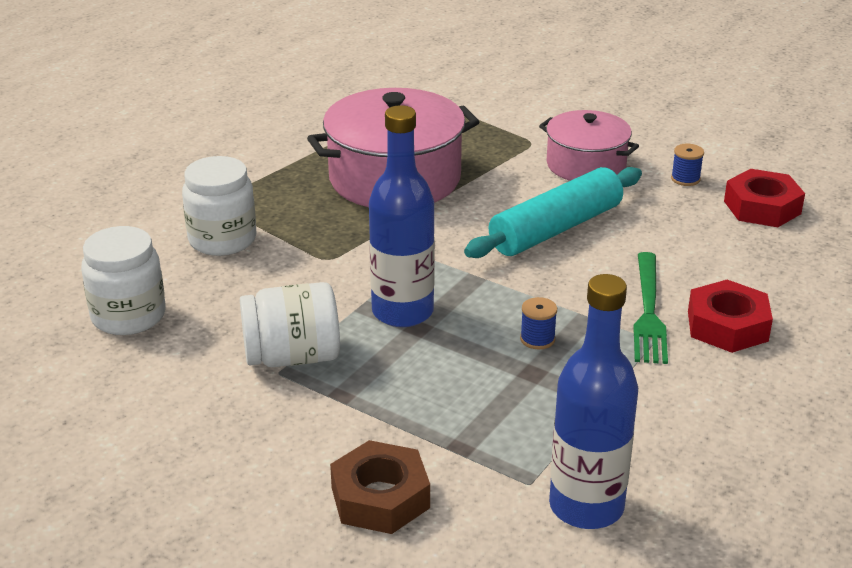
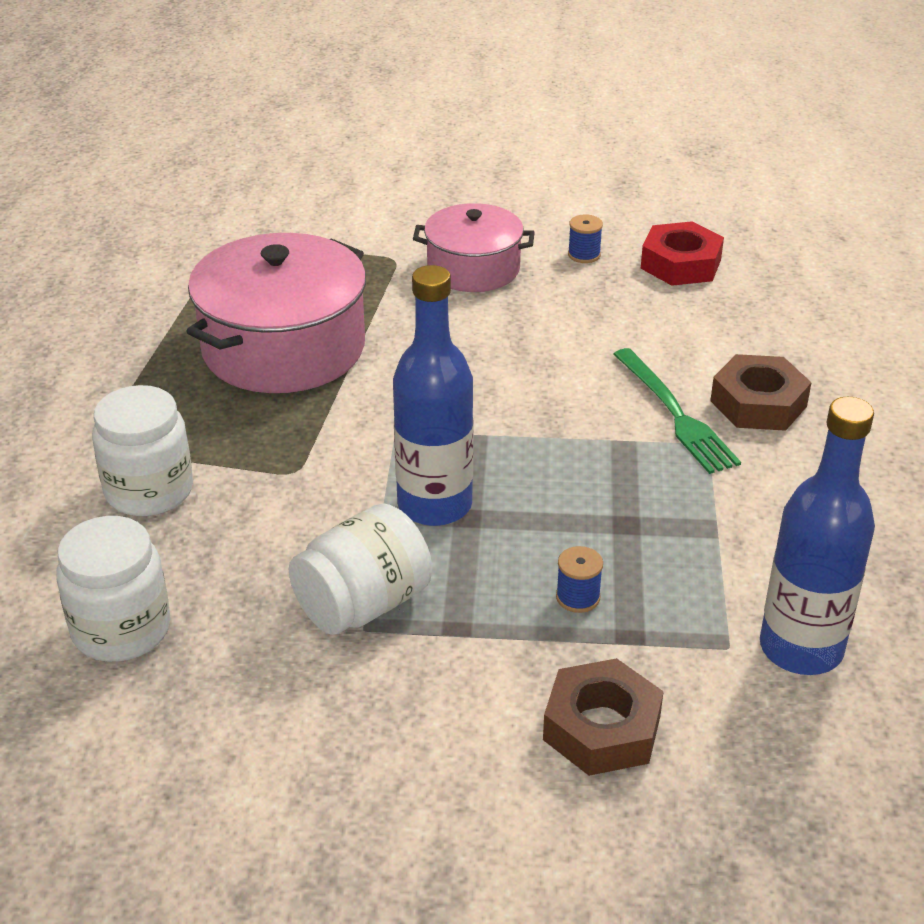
camera: 30 degrees left, 5 degrees up
(537, 339) = (598, 484): blue spool -> blue spool (578, 597)
(555, 229) = (507, 352): turquoise rolling pin -> none
(727, 326) = (758, 403): red nut -> brown nut

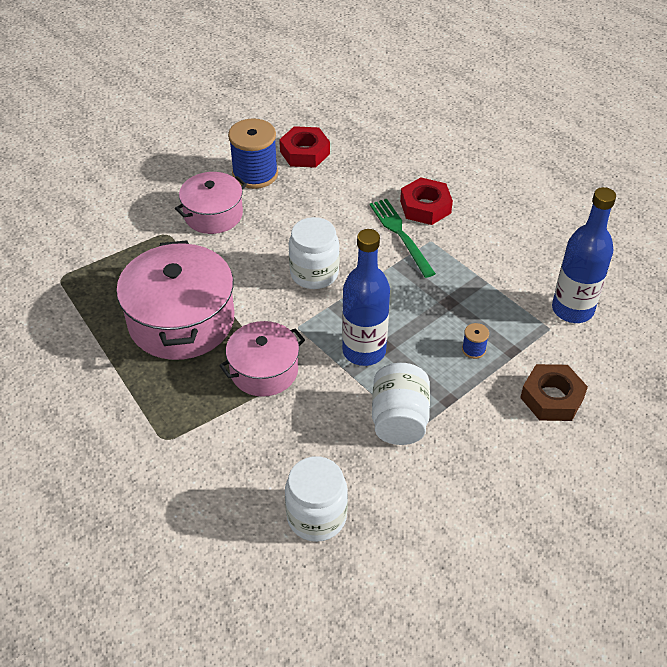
camera: 45 degrees left, 10 degrees up
(149, 491) = (227, 442): white jar -> white jar (314, 273)
(293, 449) = (264, 370): none -> pink pot
(584, 255) = (255, 174): blue spool -> blue spool, size x2.25
(675, 414) = (400, 235): green fork -> green fork turned 135 degrees counterclockwise
(758, 403) = (425, 207): brown nut -> red nut

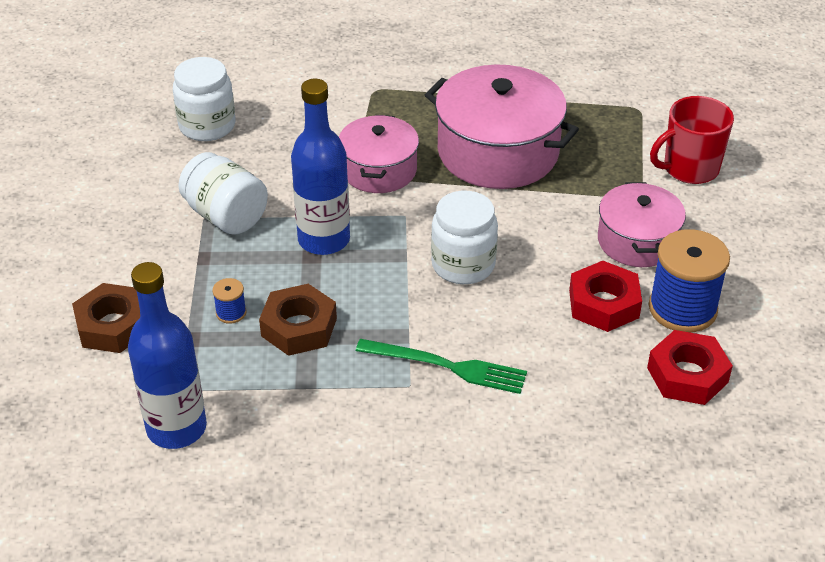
camera: 130 degrees right, 5 degrees down
(114, 224) = (689, 168): none -> red mug
(425, 207) = (470, 420): red nut -> red nut (603, 304)
(446, 311) = (299, 327): none -> brown nut

